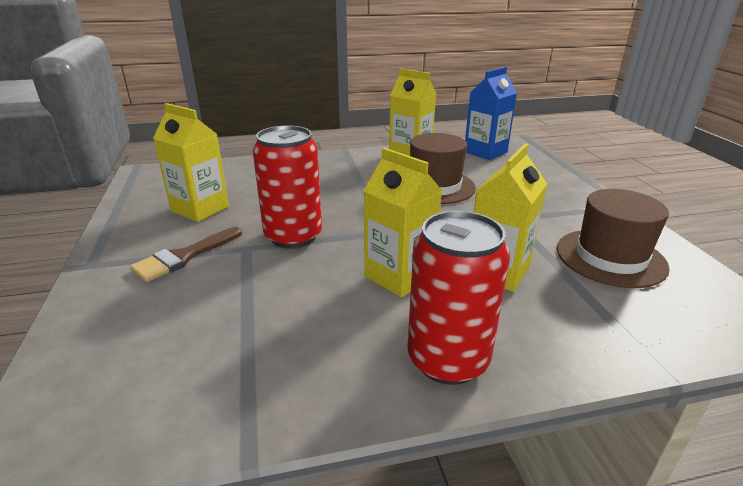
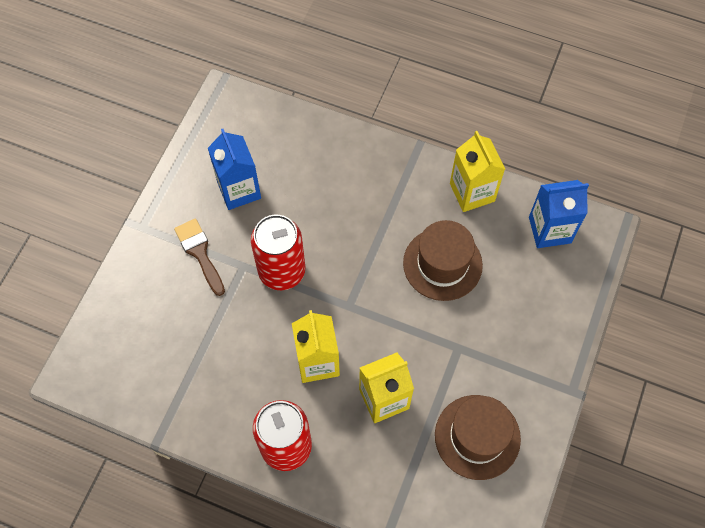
camera: 35 degrees right, 35 degrees up
(184, 257) = (200, 253): brown brush -> brown brush turned 75 degrees clockwise
(200, 209) = (239, 190): yellow carton -> blue carton

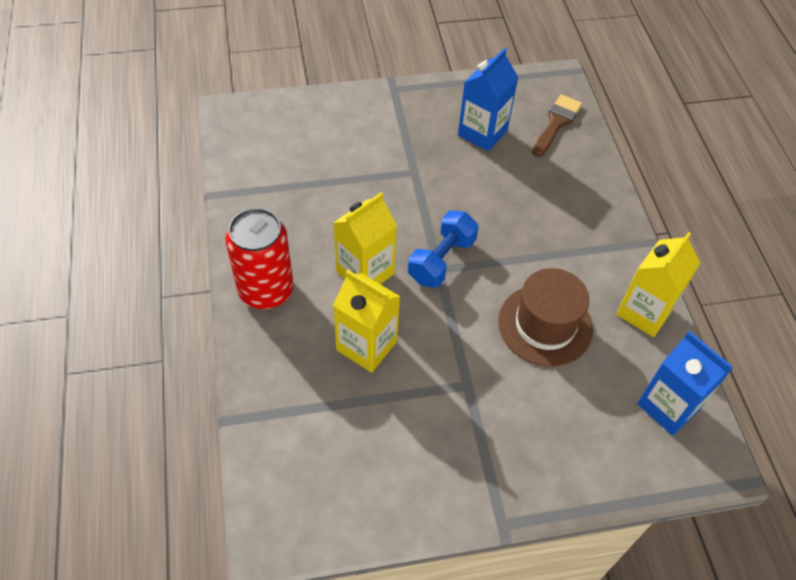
camera: 55 degrees right, 10 degrees down
(200, 253) = (402, 137): brown brush -> brown brush (556, 123)
(282, 271) = (432, 201): red can -> none
(342, 299) = (441, 260): none -> blue dumbbell
(477, 437) = (384, 452): brown hat -> none

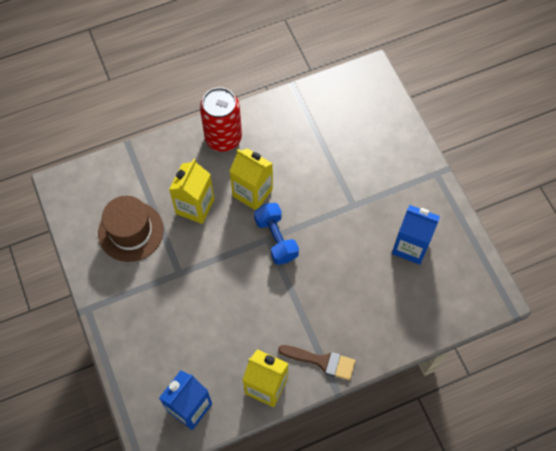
camera: 80 degrees right, 10 degrees up
(441, 260) = (276, 239): blue dumbbell -> blue dumbbell turned 45 degrees clockwise
(545, 325) = (237, 316): brown hat -> brown hat (131, 231)
(556, 123) = (441, 302): brown brush -> brown brush (322, 361)

